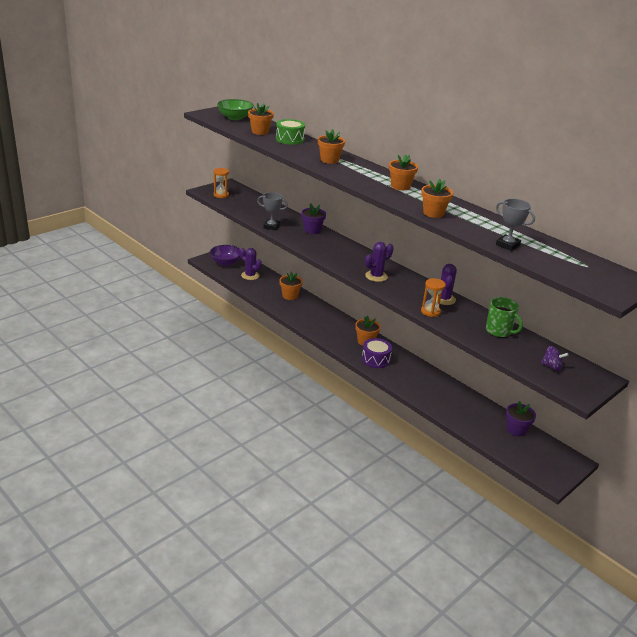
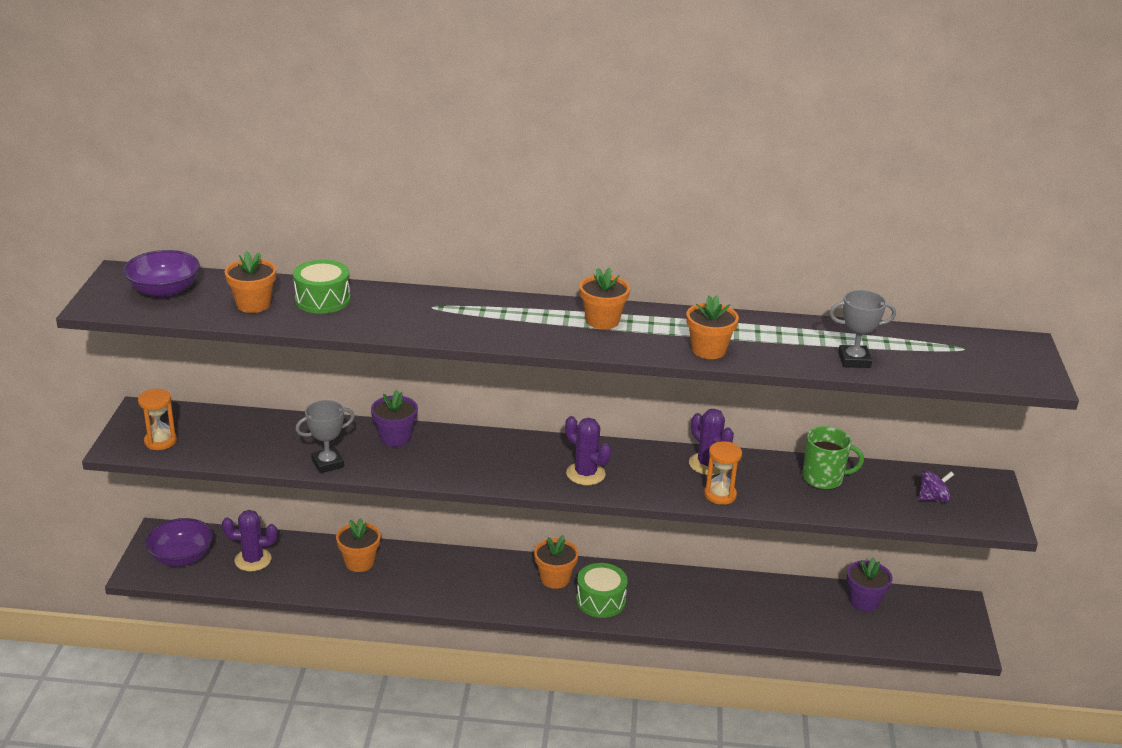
camera: 40 degrees left, 0 degrees up
(235, 118) = (164, 291): green bowl -> purple bowl
(329, 160) = (442, 316): orange flower pot -> none
(375, 359) = (601, 600): purple drum -> green drum
(376, 276) = (585, 474): purple cactus -> purple cactus turned 60 degrees counterclockwise

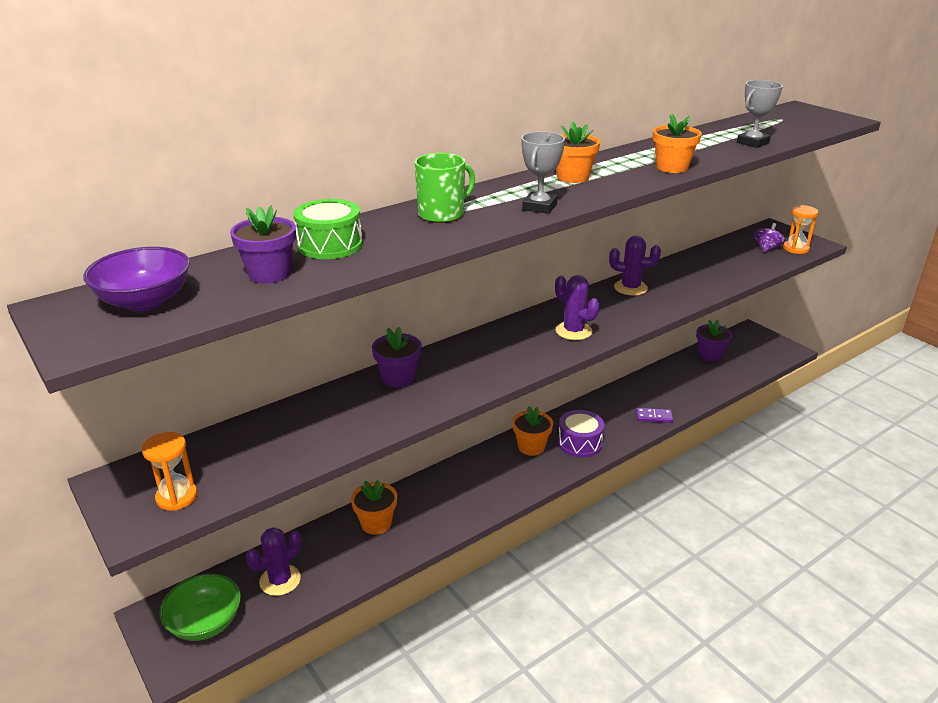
camera: 40 degrees left, 0 degrees up
(181, 557) = (205, 623): purple bowl -> green bowl
(253, 304) = (269, 274): orange flower pot -> purple flower pot
(327, 463) = (375, 426): grey trophy -> grey trophy (539, 207)
(585, 474) = (573, 331): purple cactus -> purple cactus turned 45 degrees clockwise
(601, 600) = (579, 443): green drum -> purple drum
(704, 620) = (654, 417): none -> purple domino
(720, 495) = (670, 301): orange hourglass -> orange hourglass (795, 249)
(823, 478) = (701, 265): green mug -> green mug (442, 214)

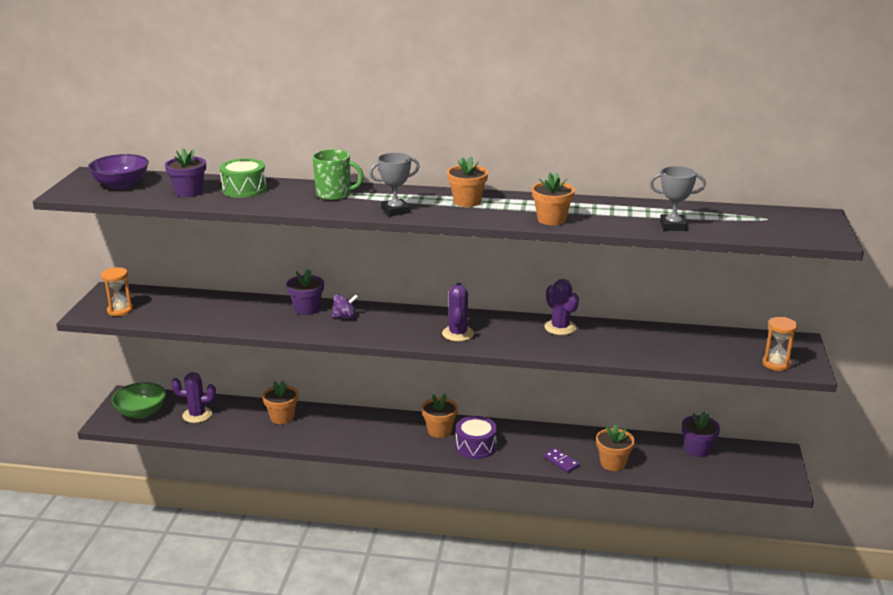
camera: 45 degrees right, 5 degrees down
(684, 396) = (613, 463): none -> orange flower pot
(767, 248) = (748, 352): purple spinning top -> purple spinning top (345, 317)

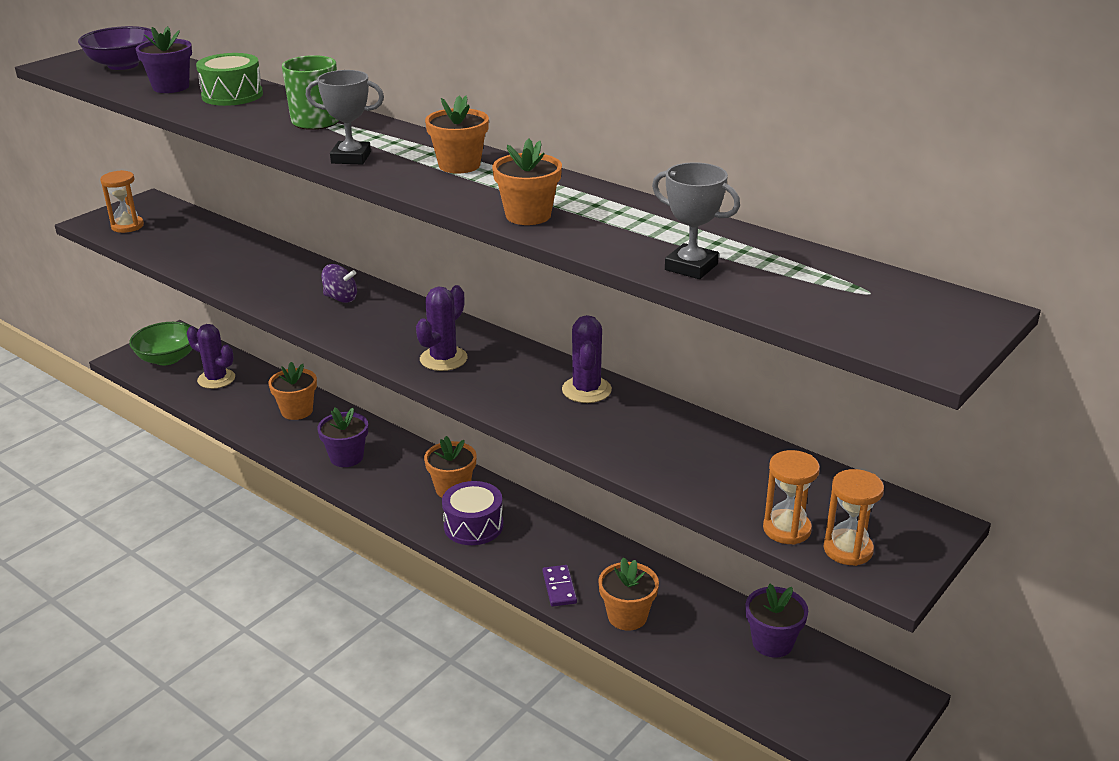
camera: 30 degrees right, 5 degrees up
(307, 309) = (312, 276): purple flower pot -> purple flower pot (346, 457)
(739, 364) = (787, 529): none -> orange hourglass

